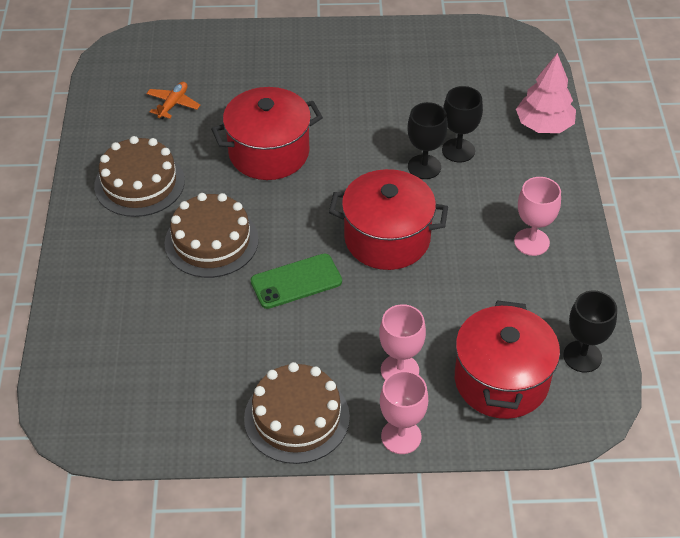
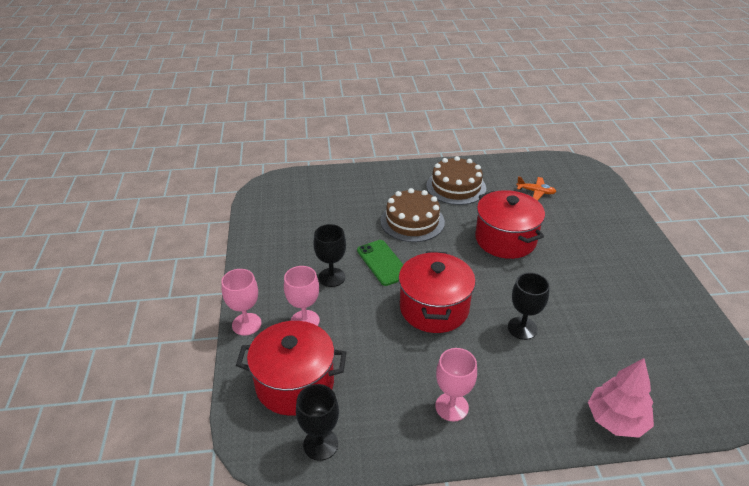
camera: 85 degrees right, 10 degrees down
(296, 417) = (266, 271): brown cake -> none
(458, 150) = (552, 351): black goblet -> black goblet (331, 277)

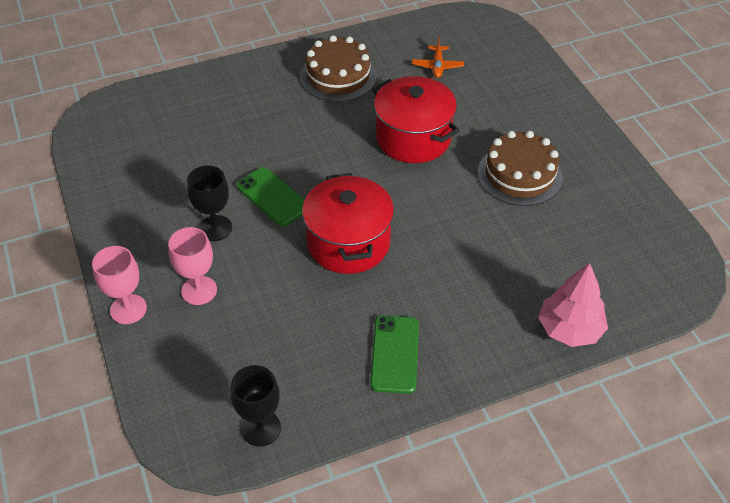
camera: 15 degrees left, 10 degrees up
(295, 383) = (210, 367): red pot -> none
(412, 221) = (295, 134): brown cake -> brown cake (520, 174)
(451, 407) = (395, 354): pink goblet -> green phone
(522, 328) = (453, 246): black goblet -> none
(536, 192) = (437, 66): orange plane -> orange plane turned 90 degrees clockwise

